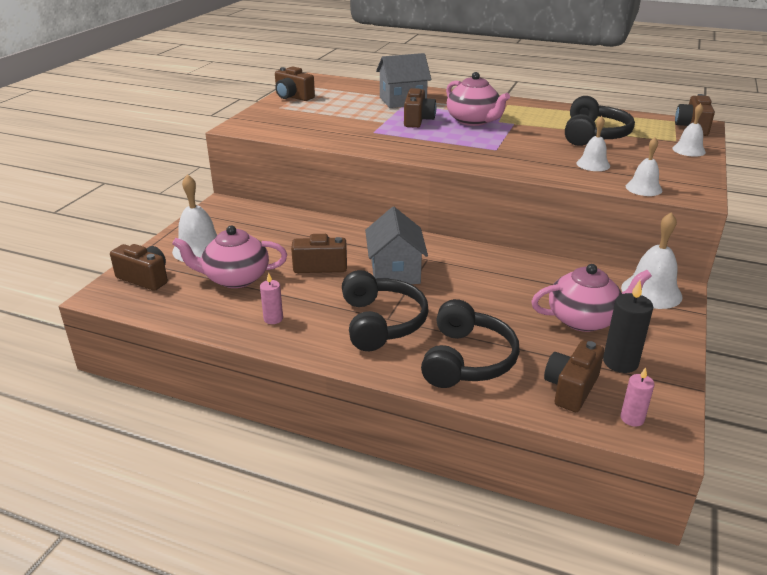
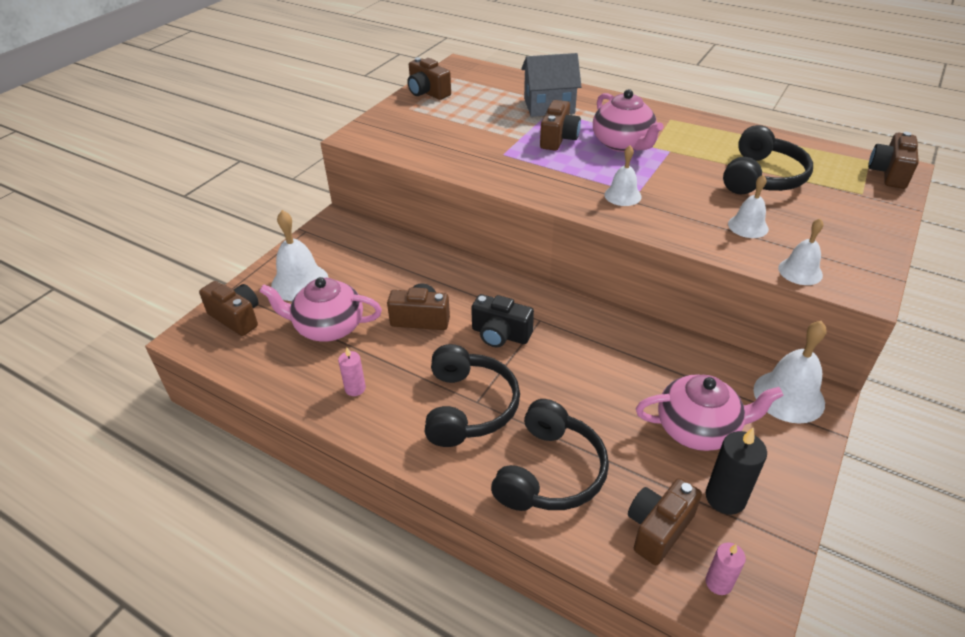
camera: 10 degrees right, 10 degrees up
(395, 271) = (500, 334): grey house -> black camera
(688, 150) = (874, 211): white bell -> white bell (622, 195)

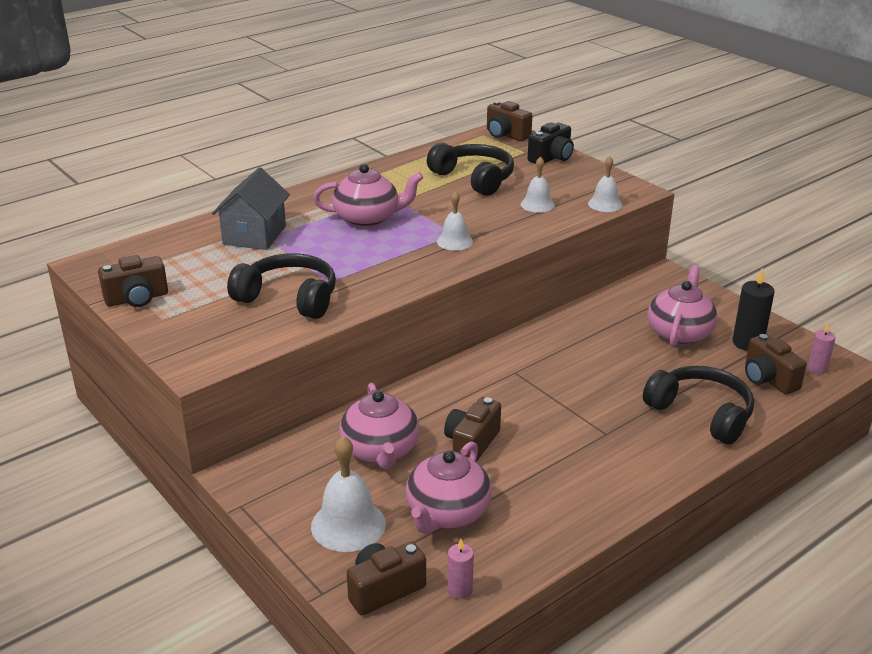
camera: 70 degrees left, 10 degrees down
(355, 388) = (555, 508): pink candle -> pink candle (460, 590)
(390, 273) = (380, 451): none -> pink teapot
(469, 407) = (611, 439): black headphones -> black headphones (289, 298)
(500, 334) = (523, 399): black camera -> black camera (551, 158)
(558, 139) = (327, 246): brown camera -> none
(788, 396) = (661, 286): white bell -> none

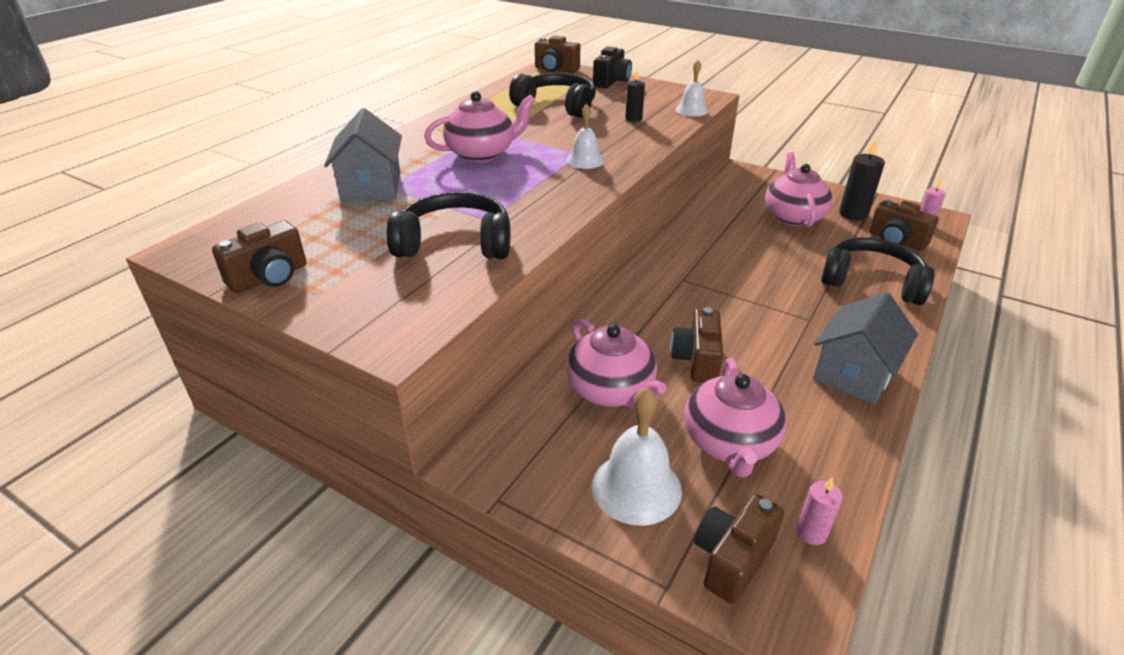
camera: 20 degrees left, 5 degrees up
(537, 204) = (633, 118): white bell -> black candle
(605, 488) = (854, 373): none -> grey house

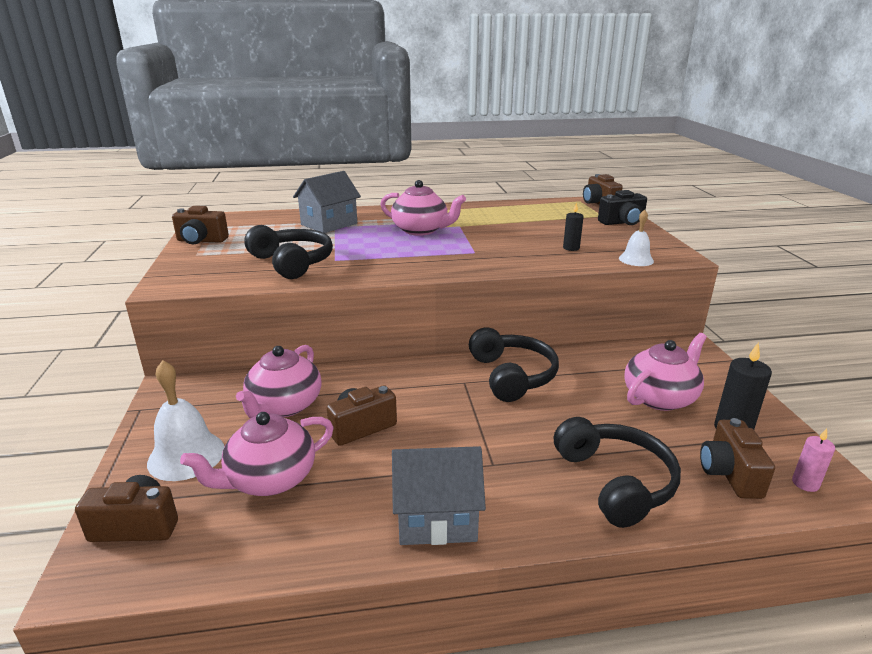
camera: 50 degrees right, 10 degrees down
(557, 106) = (538, 223): black headphones -> black headphones (512, 375)
(585, 160) = (467, 256): white bell -> none
(811, 532) = (190, 559): pink candle -> none

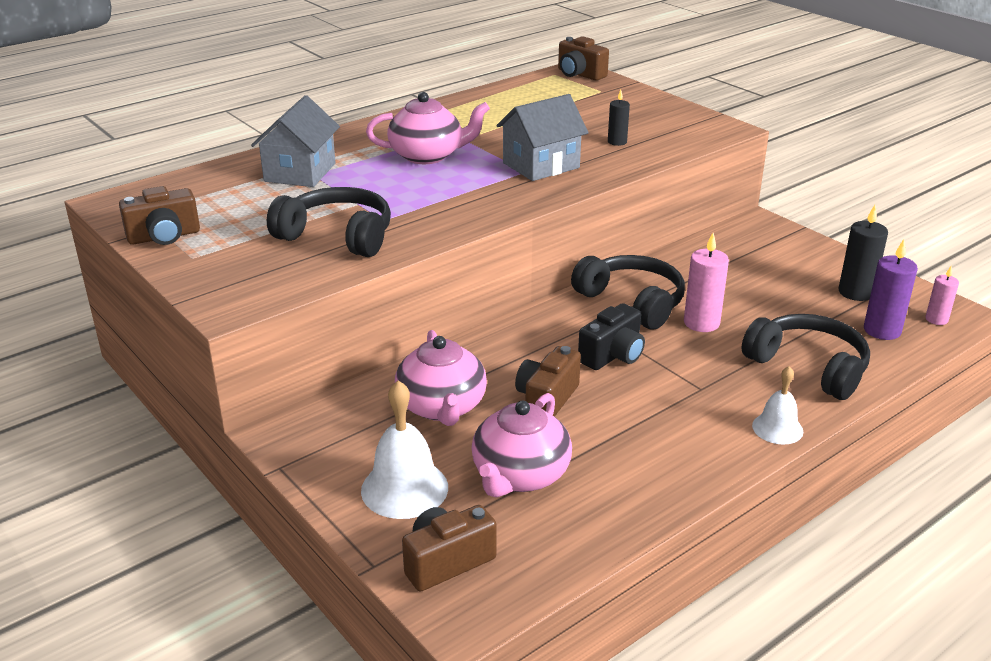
camera: 30 degrees left, 5 degrees up
(436, 517) = (702, 447): grey house -> grey house (541, 165)
(553, 409) = (701, 323): none -> pink candle
(622, 222) = (631, 96): black camera -> black camera (613, 355)
(636, 259) = (692, 141): white bell -> white bell (777, 428)
(660, 397) = (778, 282): pink teapot -> none
(729, 474) = (882, 330): brown camera -> purple candle

